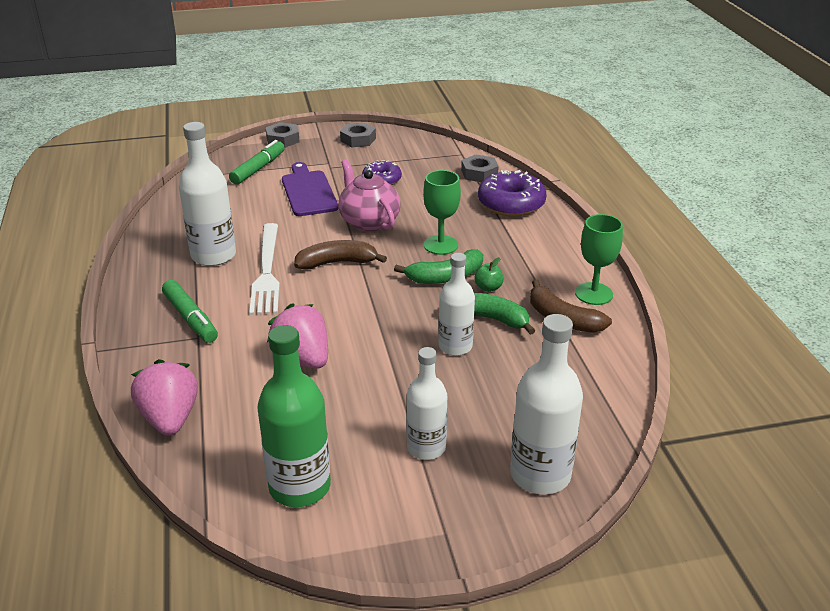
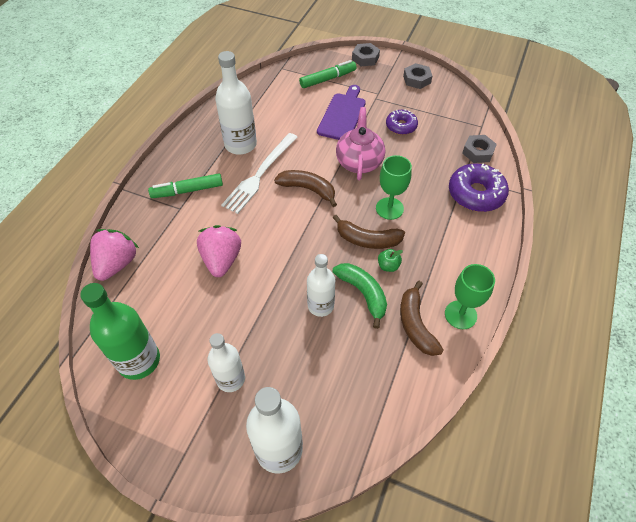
camera: 35 degrees right, 20 degrees up
(190, 318) = (187, 190): green marker -> green marker turned 75 degrees clockwise
(445, 277) = (367, 240): green banana -> brown banana

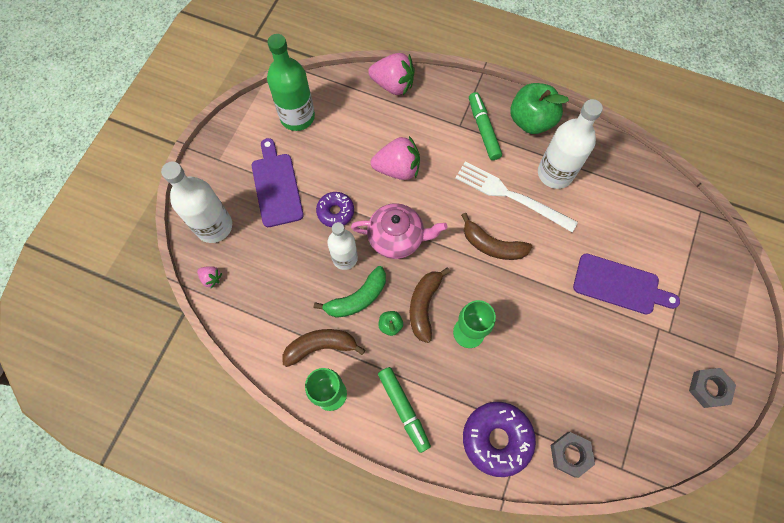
camera: 90 degrees right, 15 degrees up
(184, 156) = (531, 121): none -> green apple
(230, 379) = (276, 186): white bottle -> purple cutting board
(308, 189) = (492, 245): brown banana -> brown banana turned 90 degrees clockwise
(327, 79) = (688, 268): green marker -> green marker (403, 409)
(347, 445) = (211, 278): none -> pink strawberry
(359, 162) = (539, 302): pink teapot -> pink teapot (397, 238)
(365, 58) = (744, 319): grey nut -> none
(401, 126) = (608, 357): purple donut -> purple donut (335, 212)

